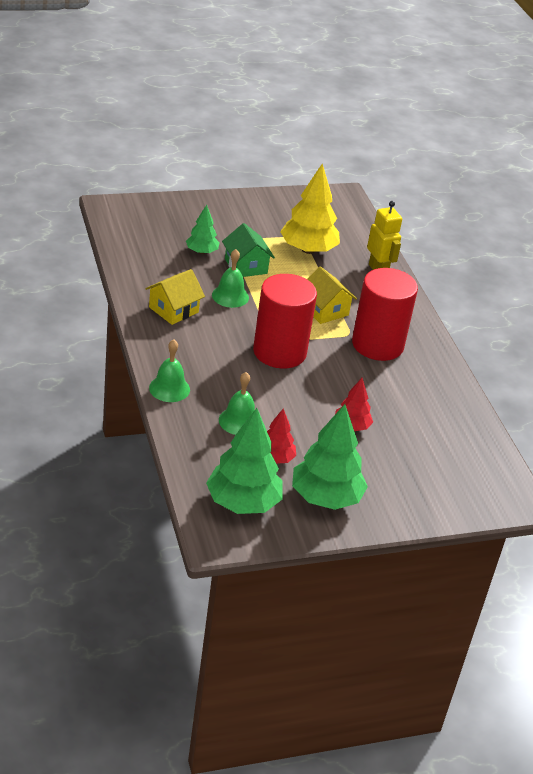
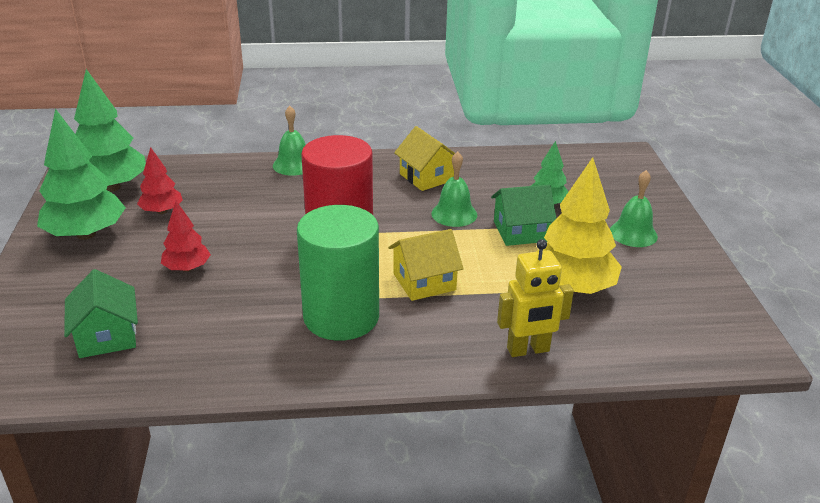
camera: 105 degrees right, 5 degrees down
(239, 421) = (229, 197): green bell -> green bell (633, 233)
(377, 344) = (341, 317): red cylinder -> green cylinder
(443, 450) = (107, 336): none -> green house

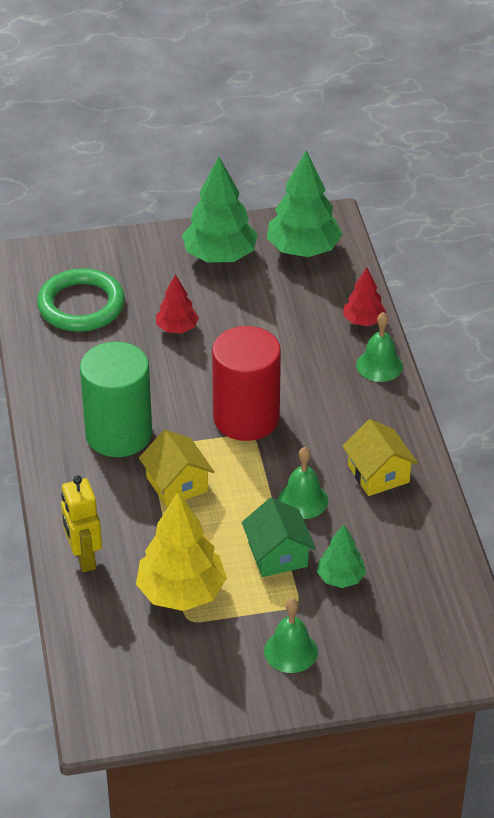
camera: 85 degrees right, 10 degrees up
(107, 336) = (81, 305): green house -> green ring
(162, 211) = (266, 292): red tree -> red tree (363, 321)
(427, 177) = (378, 474): yellow house -> yellow house turned 75 degrees counterclockwise

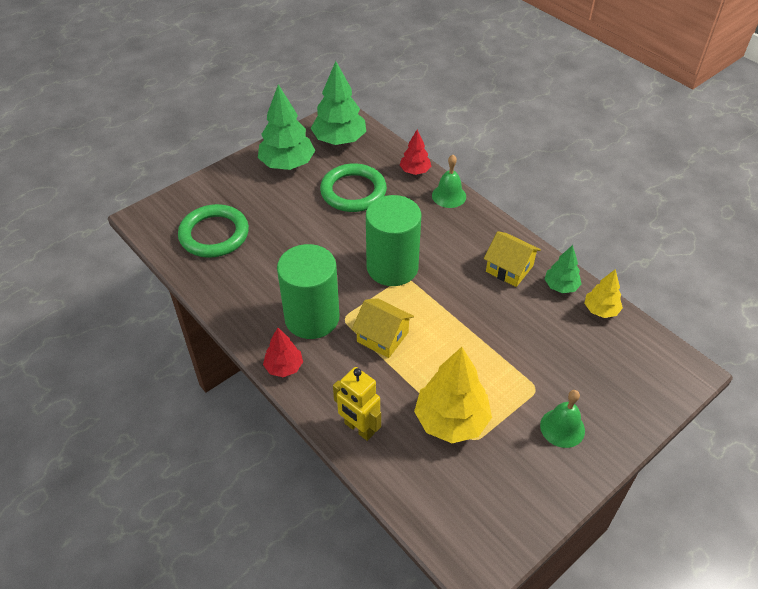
camera: 30 degrees left, 5 degrees up
(177, 328) = (295, 224): red tree -> red tree (284, 367)
(246, 418) = (392, 267): red cylinder -> green cylinder
(270, 317) = (353, 191): none -> green ring
(278, 554) = (493, 357): green house -> none
(303, 500) = (477, 309): green bell -> none
(340, 578) = (548, 354): green tree -> green tree (560, 286)
(444, 561) = (600, 310): none -> yellow tree

